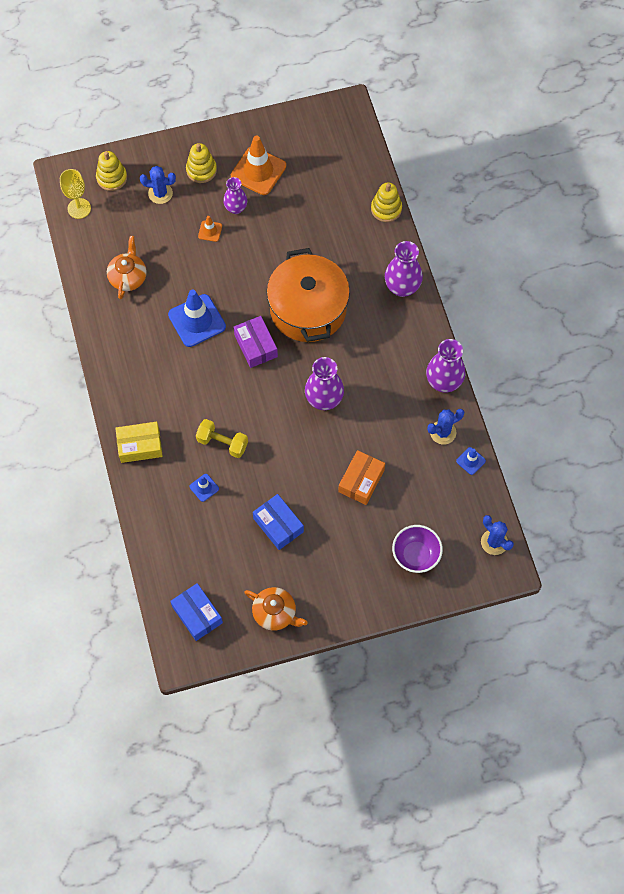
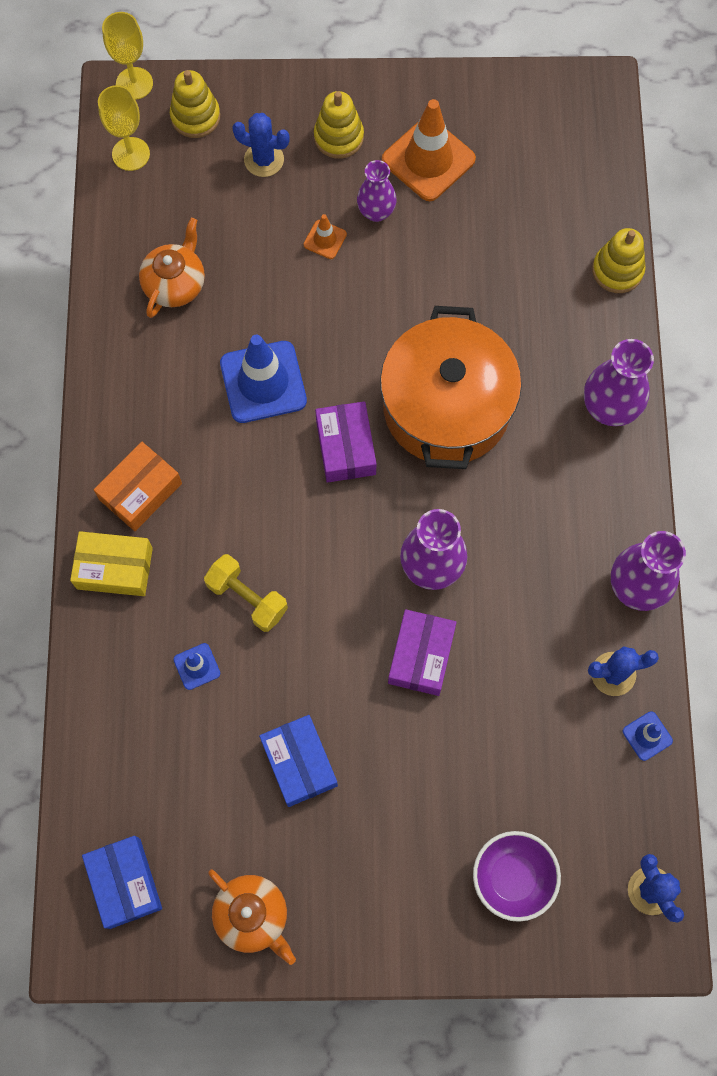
camera: 15 degrees right, 5 degrees up
(69, 166) = (134, 83): none -> yellow goblet
(331, 450) = (421, 656): none -> purple box
(361, 481) = (456, 723): orange box -> orange box (140, 491)

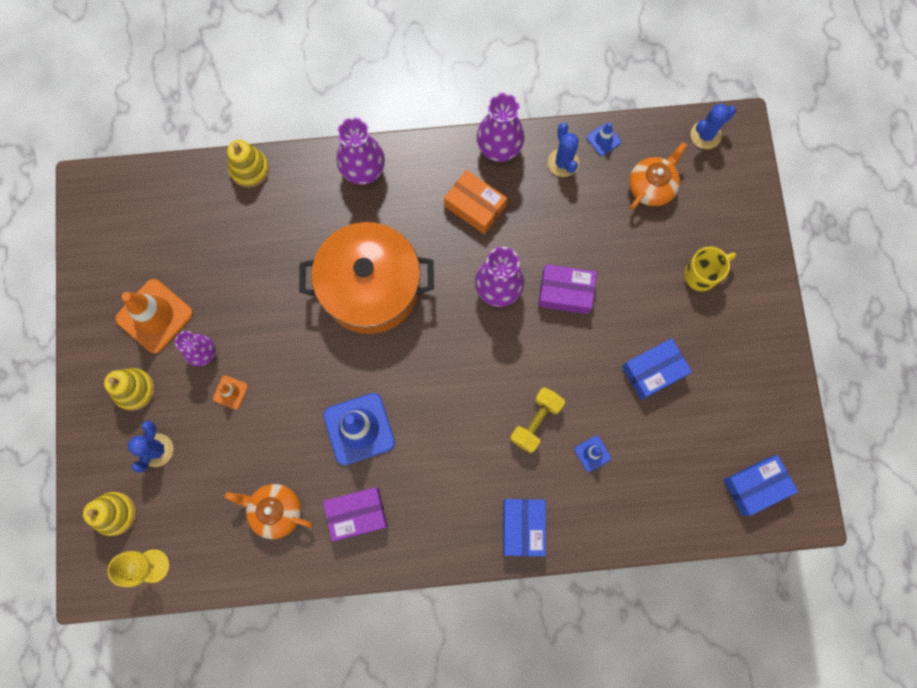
camera: 95 degrees left, 5 degrees up
(114, 568) = (523, 527): yellow box -> blue box
(134, 83) = (81, 572): yellow goblet -> none
(140, 491) = (458, 515): orange box -> orange box (475, 206)
(253, 916) = (763, 392): orange teapot -> orange teapot (652, 186)
(345, 447) = (409, 360): purple box -> purple box (357, 514)
(433, 852) = (701, 274): none -> yellow mug
(512, 878) = (711, 222): purple bowl -> none

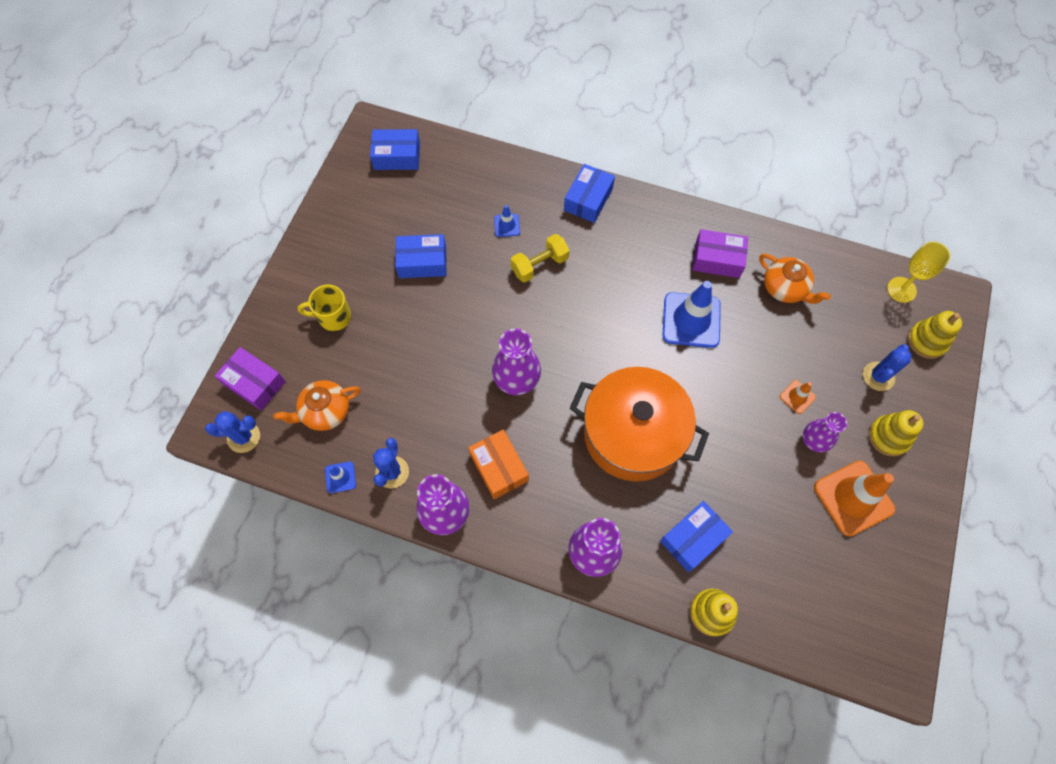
camera: 155 degrees left, 10 degrees down
(284, 220) = (693, 538): none -> blue box
(565, 292) = (458, 353): purple box -> purple box (254, 383)

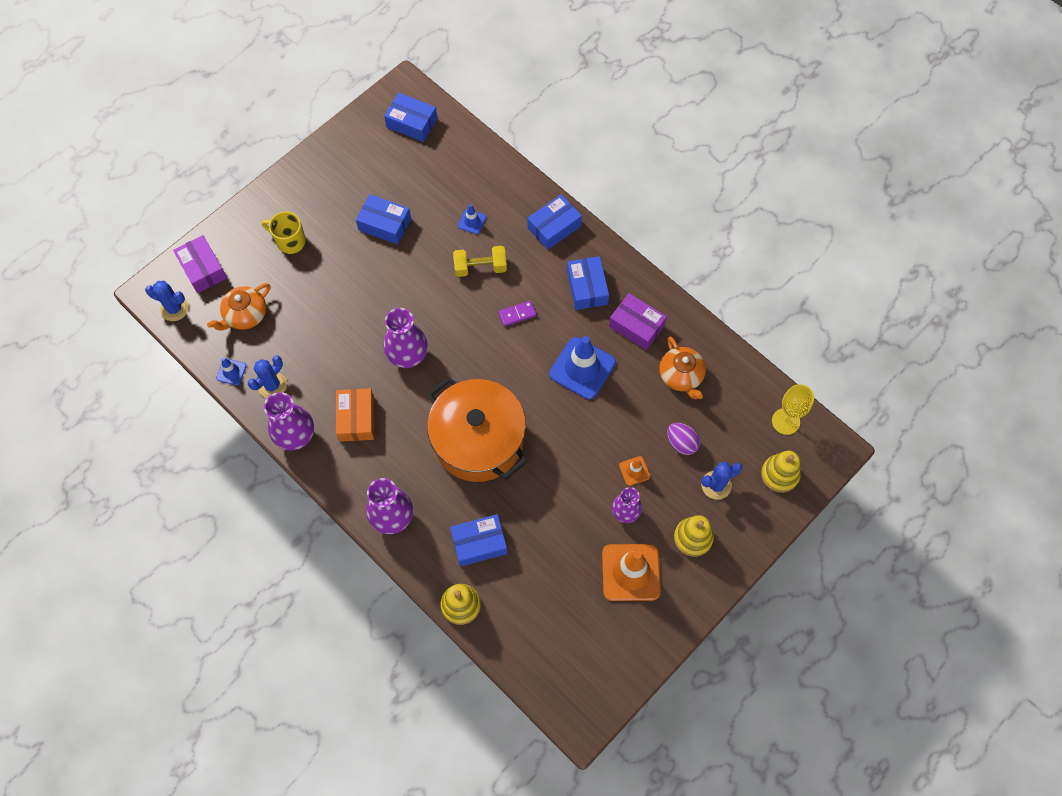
camera: 25 degrees right, 0 degrees up
(325, 411) = (245, 315): orange teapot -> orange teapot turned 45 degrees counterclockwise
(600, 295) = (517, 314): none -> purple domino
(651, 243) = (587, 288): none -> blue box
(823, 351) = (681, 443): none -> purple egg

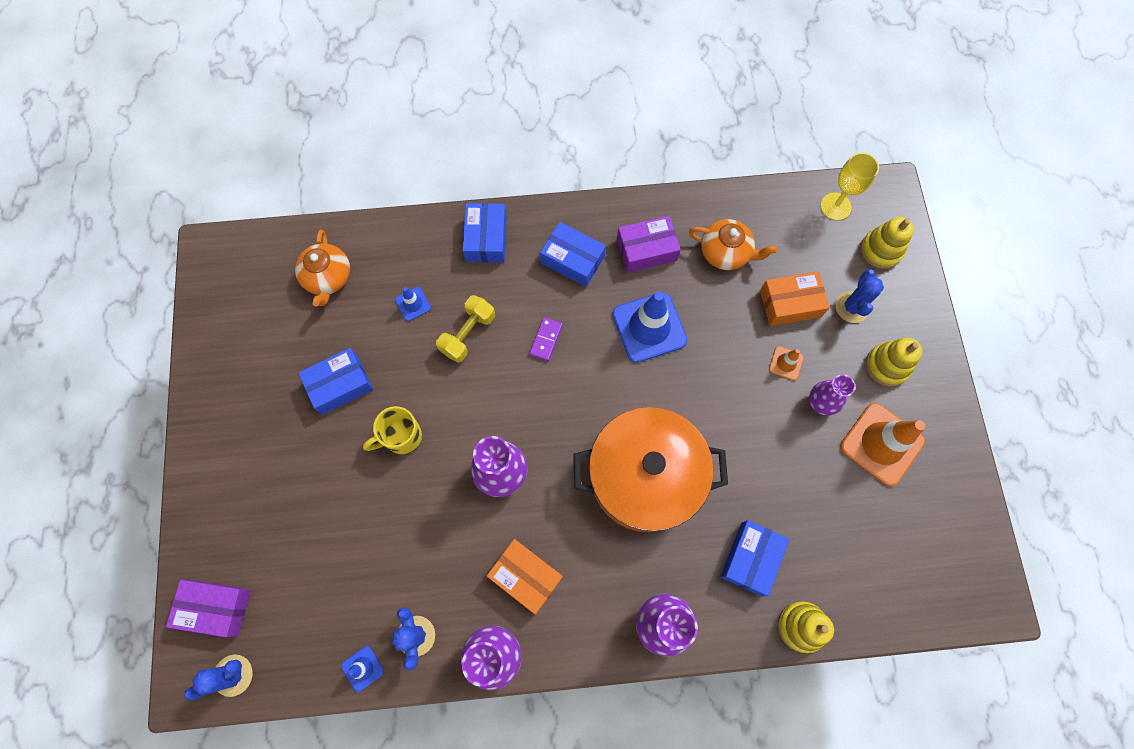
camera: 50 degrees left, 5 degrees up
(245, 315) = (311, 603): orange teapot -> orange teapot (328, 278)
(290, 241) = (270, 491): yellow mug -> yellow mug (401, 437)
(412, 123) = (255, 274): blue box -> none
(681, 443) = (790, 303): purple egg -> orange box

